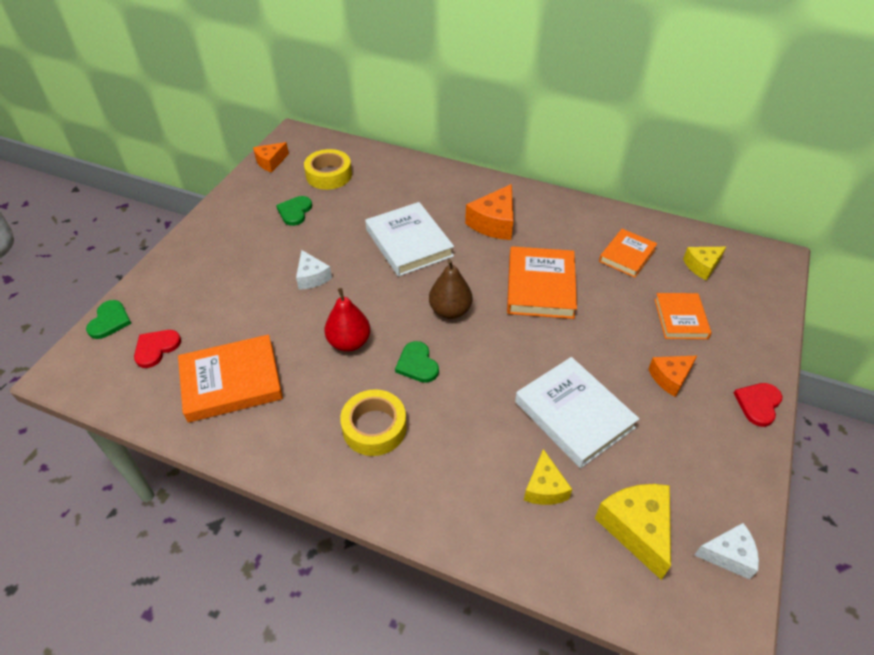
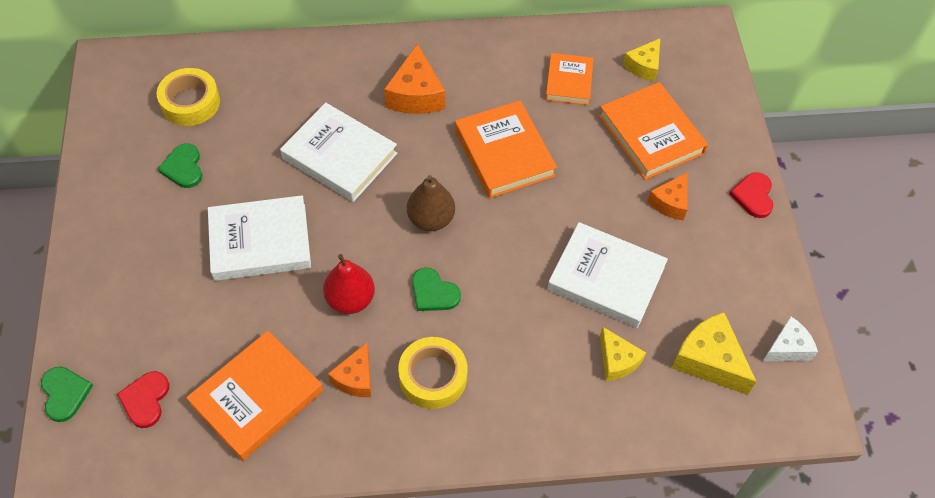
camera: 30 degrees left, 10 degrees up
(270, 162) = (105, 111): orange cheese -> orange cheese (355, 378)
(312, 277) = (260, 242): white cheese -> white book
(680, 318) = (651, 134): orange book -> orange book, size x1.59

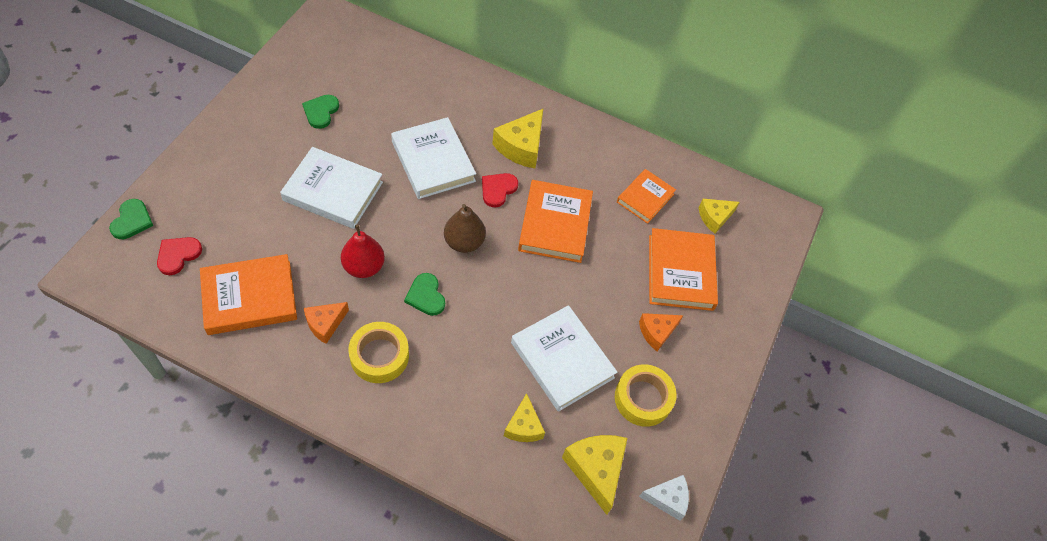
camera: 25 degrees right, 0 degrees up
(190, 102) = (359, 70): yellow tape -> yellow tape (643, 398)
(416, 94) = (521, 147): orange cheese -> yellow cheese
(753, 196) = (729, 365): red heart -> red heart (498, 189)

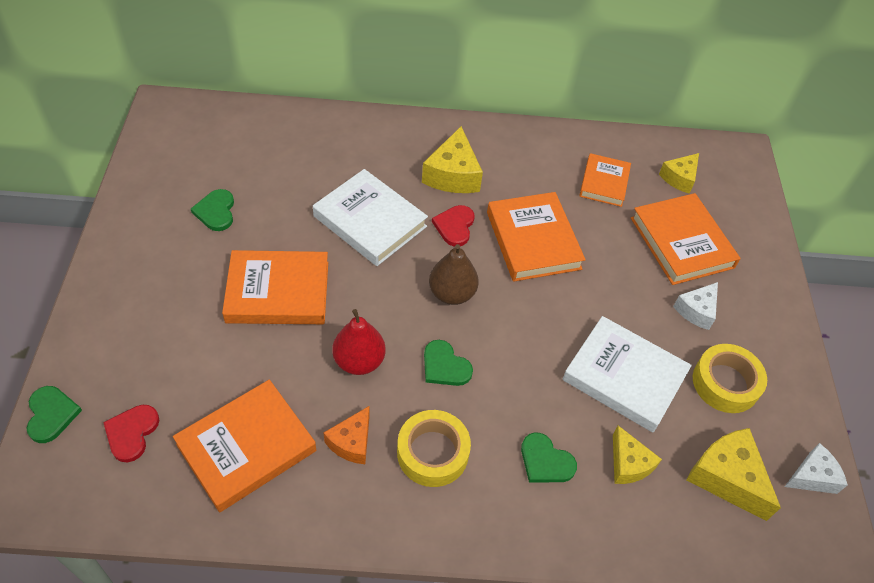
camera: 20 degrees left, 5 degrees down
(333, 191) = (278, 292): white book -> orange book
(460, 397) = (545, 461): none -> green heart
(656, 332) = (696, 311): orange cheese -> white cheese

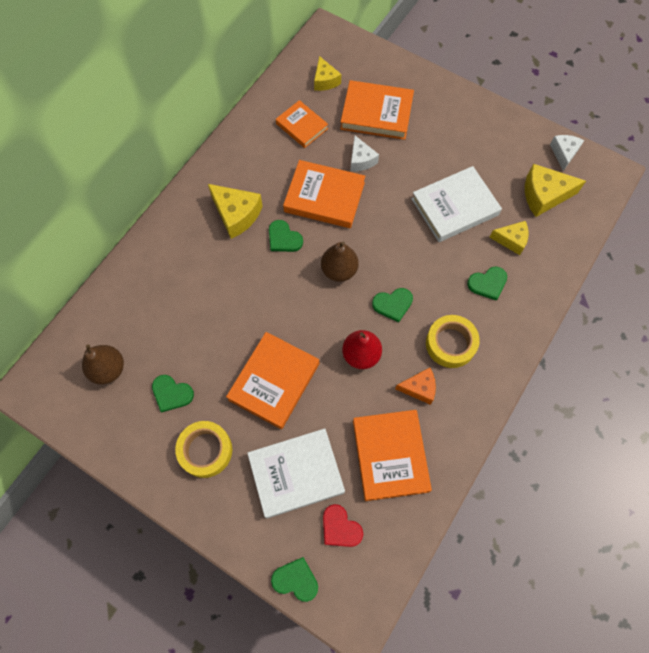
camera: 55 degrees left, 15 degrees up
(215, 153) = (108, 369): none -> brown pear
(351, 442) = (419, 388): orange cheese -> orange cheese turned 60 degrees counterclockwise
(370, 221) = (246, 291): white book -> white book (296, 474)
(454, 226) = (284, 238): red heart -> green heart
(696, 311) = (430, 138): white cheese -> white cheese (361, 160)
(725, 383) = (487, 156): yellow tape -> yellow tape (205, 450)

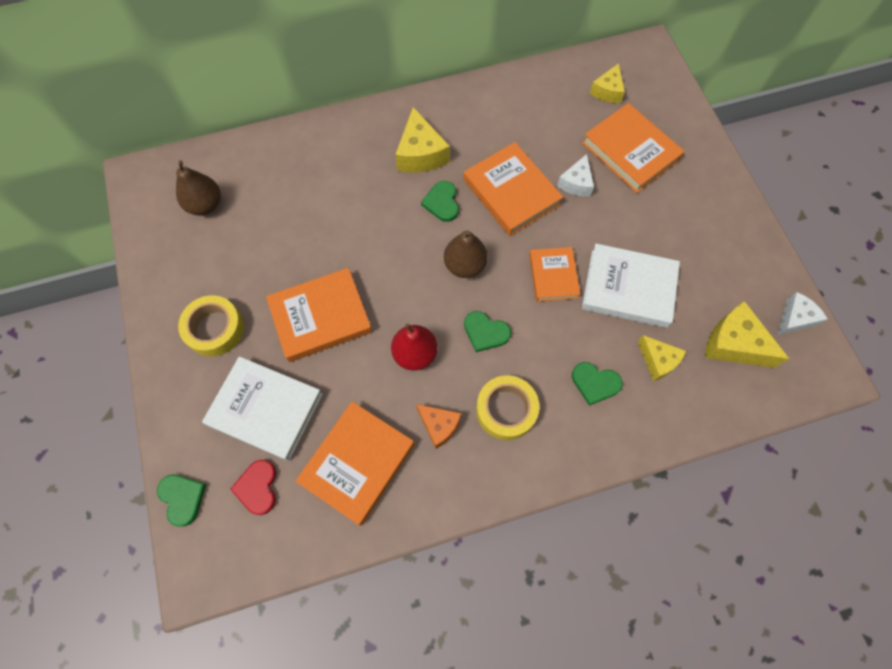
camera: 40 degrees right, 0 degrees up
(171, 393) = (233, 262): green heart -> none
(301, 126) = (548, 117): orange book -> orange book (553, 276)

